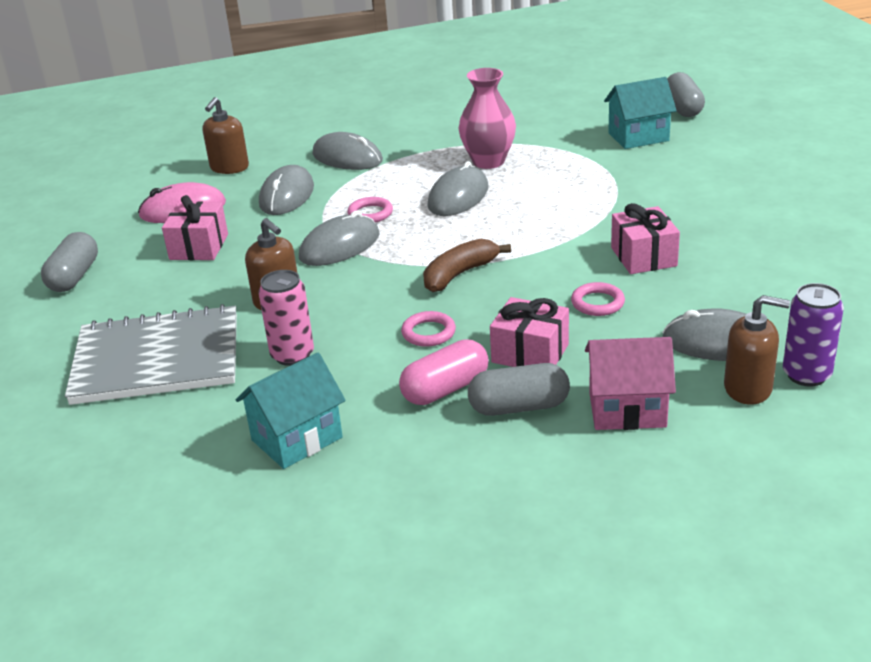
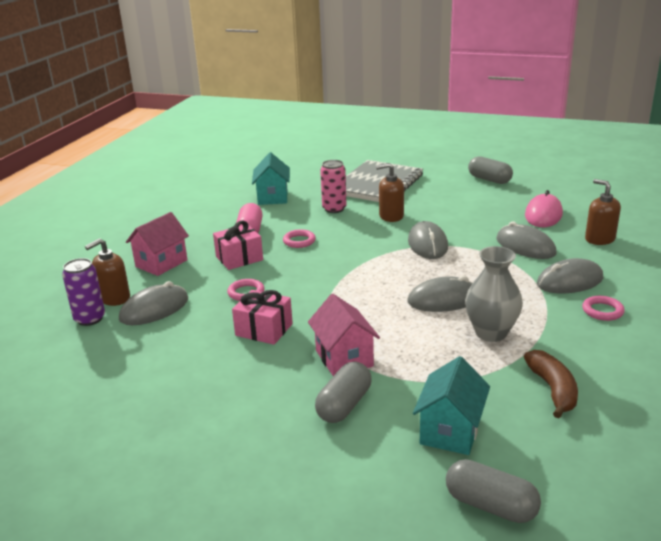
camera: 125 degrees right, 5 degrees down
(199, 247) = (483, 210): pink gift -> none
(370, 213) = (459, 264): pink ring -> pink ring (602, 311)
(458, 197) = (444, 299): grey mouse -> grey mouse turned 75 degrees counterclockwise
(459, 274) = (341, 266): brown banana -> brown banana (553, 390)
(488, 161) = (491, 333): pink vase -> grey vase
(519, 407) = (209, 242): grey capsule -> grey capsule (344, 405)
(621, 202) = (344, 358): none -> pink house

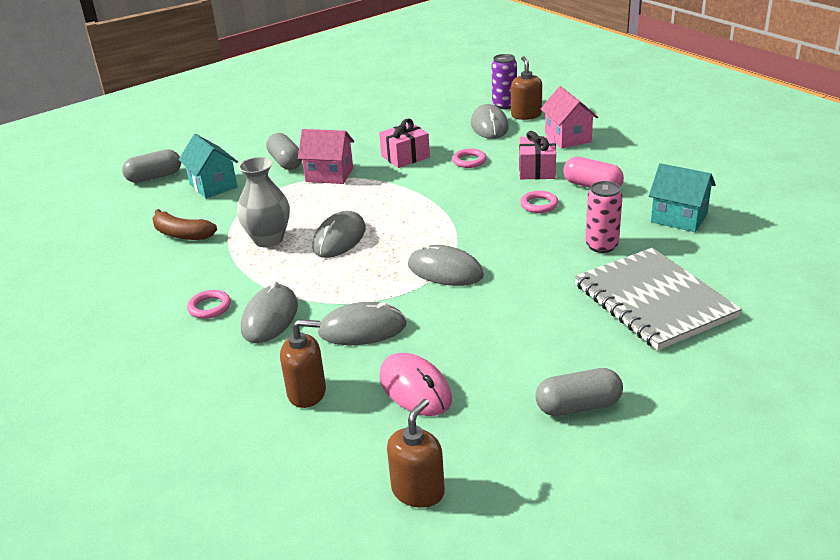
camera: 125 degrees right, 5 degrees up
(391, 216) = (540, 274): brown soap dispenser -> brown soap dispenser (418, 491)

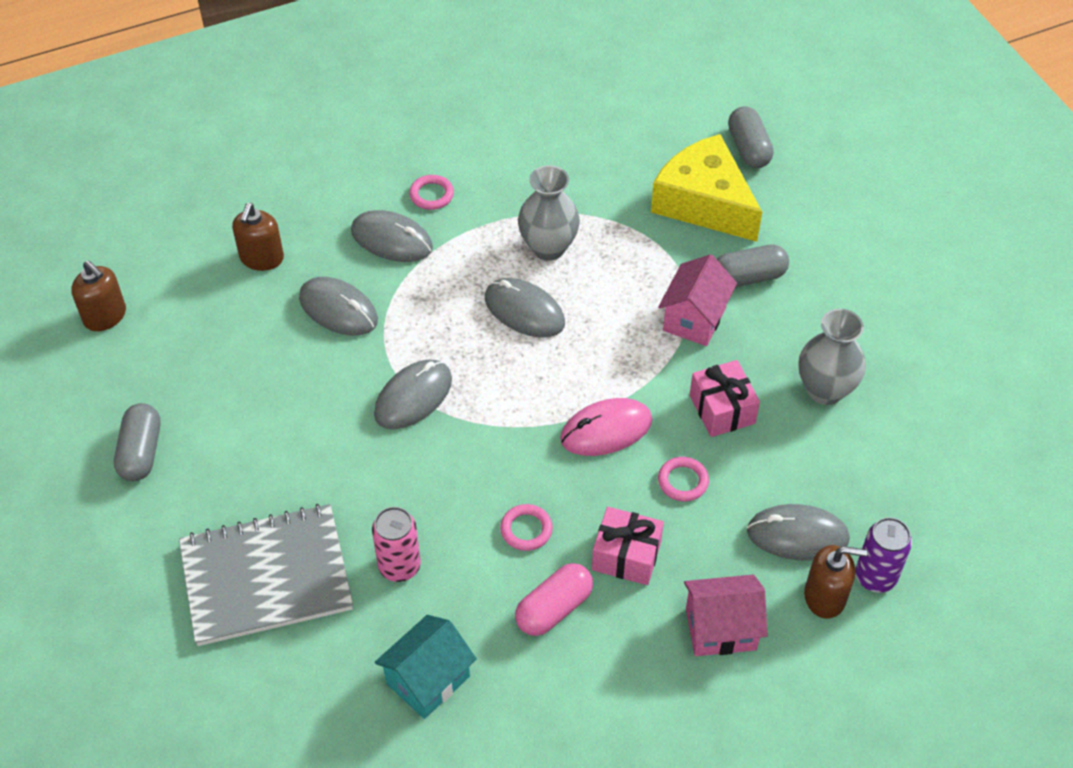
camera: 100 degrees right, 20 degrees up
(182, 234) = (591, 174): brown banana -> none
(213, 186) = (704, 203): turquoise house -> yellow cheese
(362, 329) = (338, 309): grey mouse -> grey mouse turned 60 degrees counterclockwise
(377, 130) = (825, 390): none -> grey vase
(415, 388) = (228, 335): pink mouse -> pink mouse (606, 430)

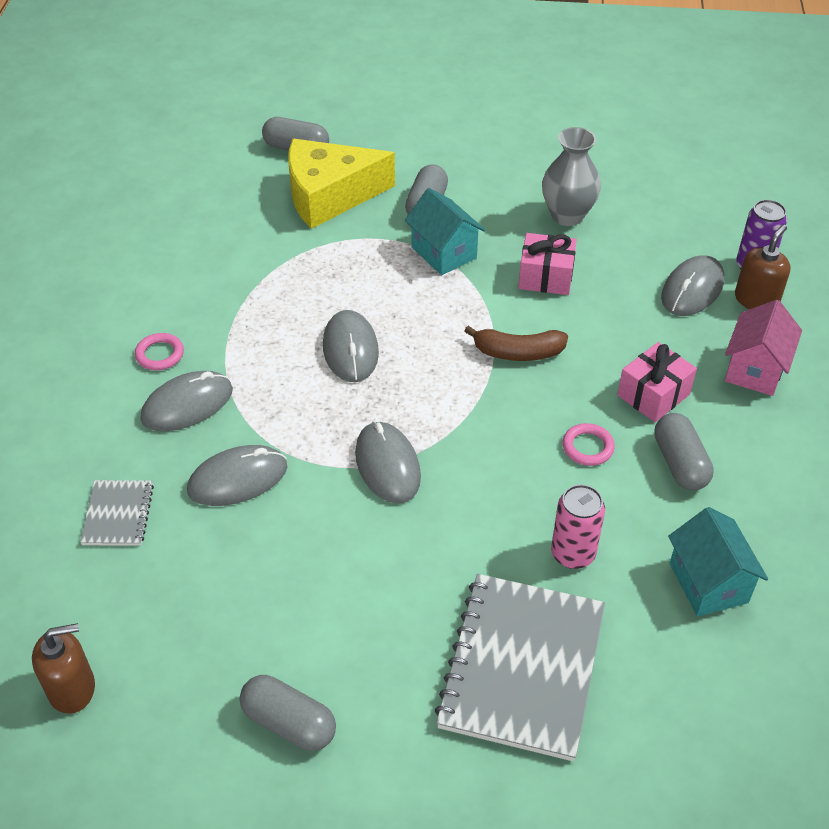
camera: 60 degrees left, 5 degrees down
(262, 258) = (118, 514): brown soap dispenser -> grey notebook
(524, 311) = (350, 349): grey mouse -> grey mouse turned 75 degrees counterclockwise
(548, 247) = (293, 304): grey vase -> none
(554, 608) = (680, 463): pink capsule -> grey capsule
(606, 430) = (518, 352): pink mouse -> brown banana
(683, 481) = (601, 329): pink ring -> none
(694, 319) = (444, 253): pink house -> turquoise house

